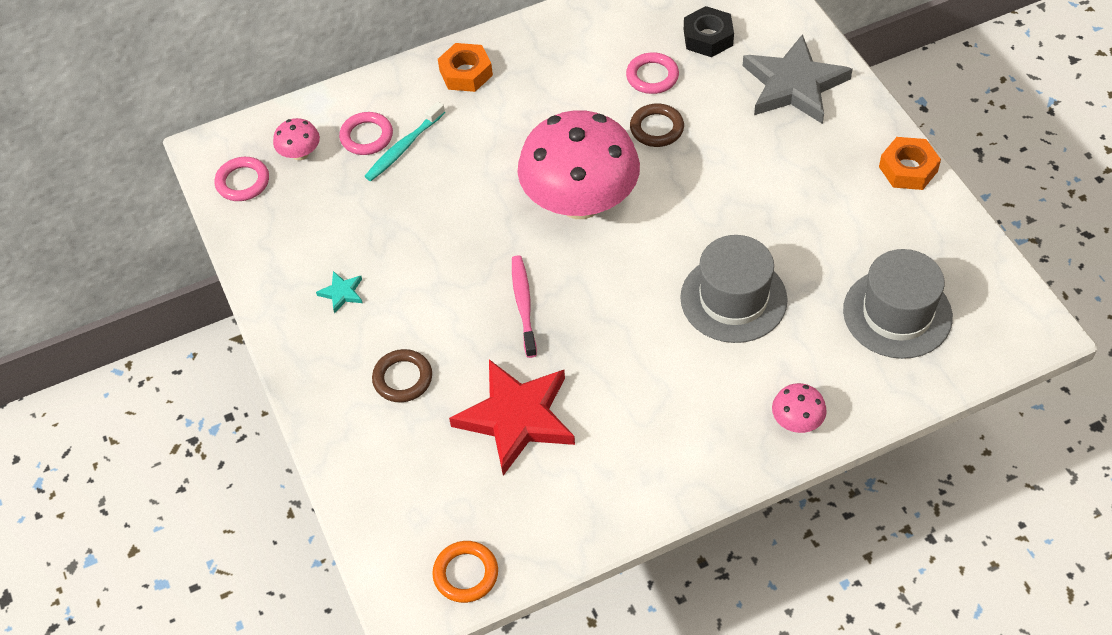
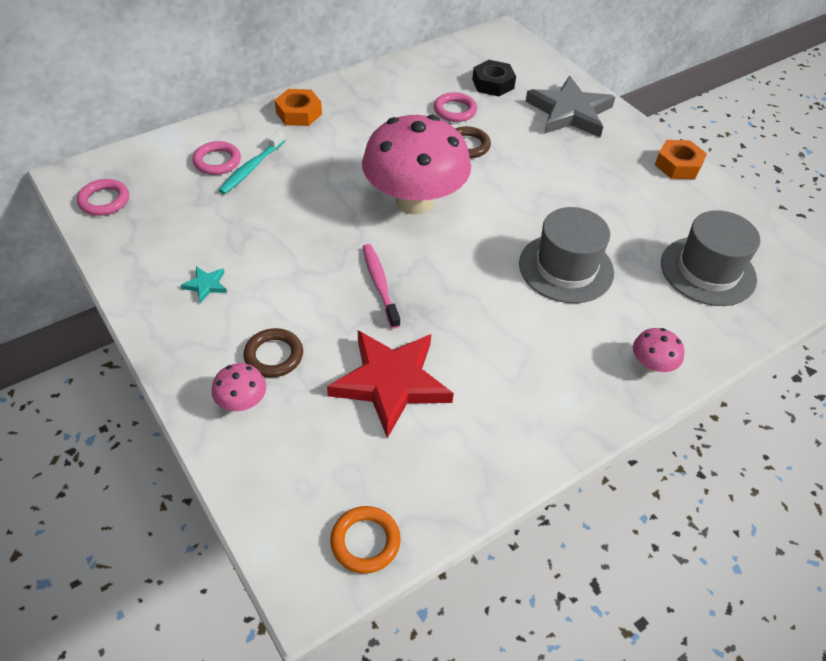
camera: 15 degrees left, 5 degrees down
(300, 153) = (157, 176): pink mushroom -> pink mushroom (242, 402)

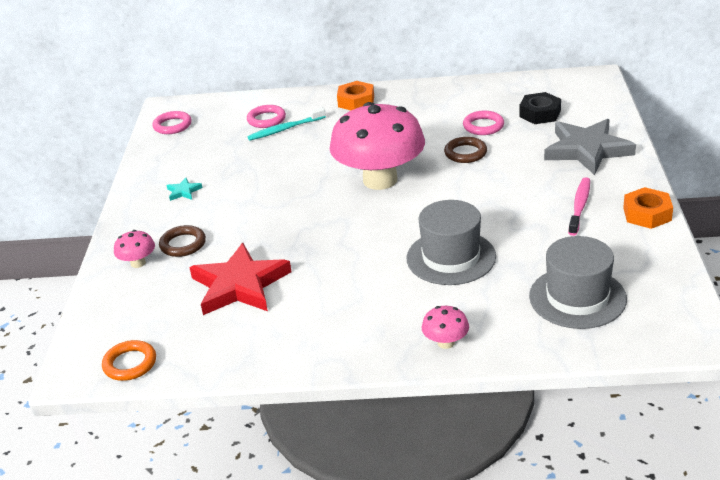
camera: 40 degrees right, 15 degrees down
(379, 284) = (296, 225): pink toothbrush -> pink toothbrush (579, 206)

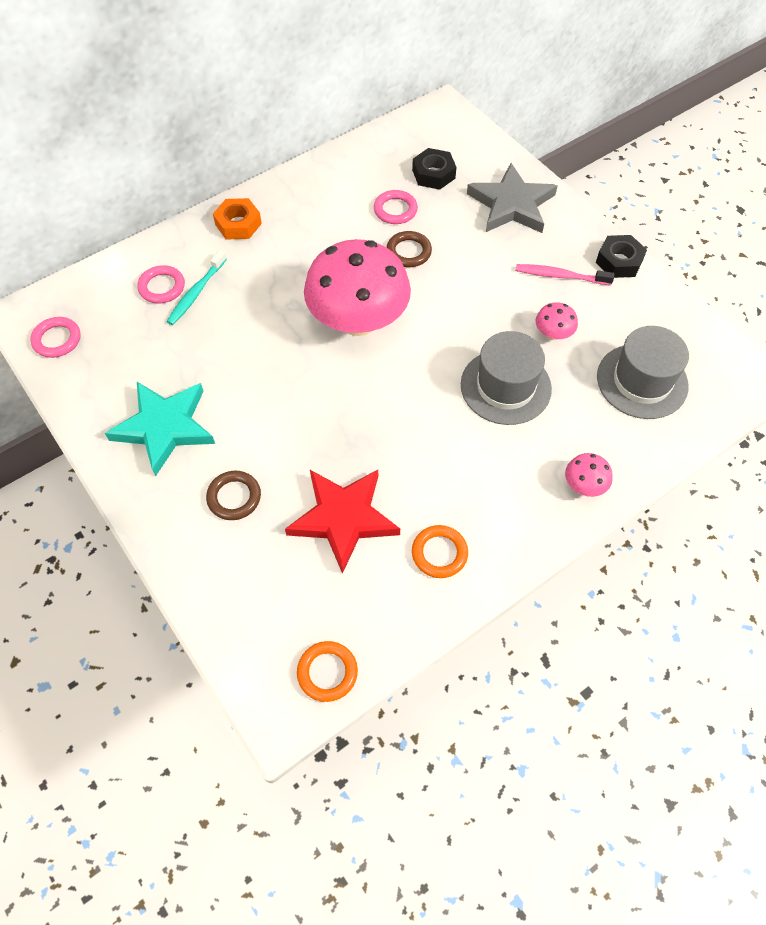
camera: 40 degrees left, 25 degrees up
(138, 263) = (209, 546): pink mushroom -> pink mushroom (553, 334)
(183, 191) = (164, 427): turquoise star -> turquoise star, size x2.47
(283, 334) = (439, 553): none -> orange ring
(579, 206) = (560, 276): pink toothbrush -> pink toothbrush turned 60 degrees counterclockwise
(647, 214) = (619, 261): orange nut -> black nut

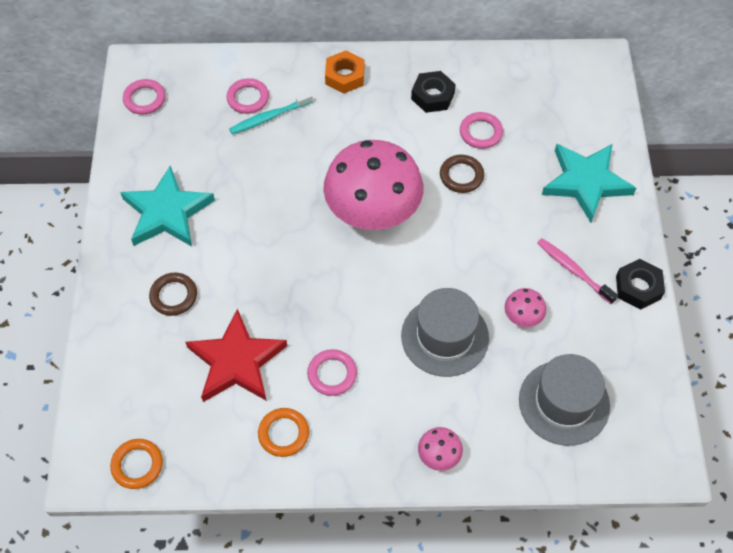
camera: 35 degrees right, 0 degrees up
(433, 174) = (540, 117): black nut -> black nut (432, 96)
(438, 475) = (332, 374): none -> pink ring
(511, 205) = (585, 182): grey star -> turquoise star

